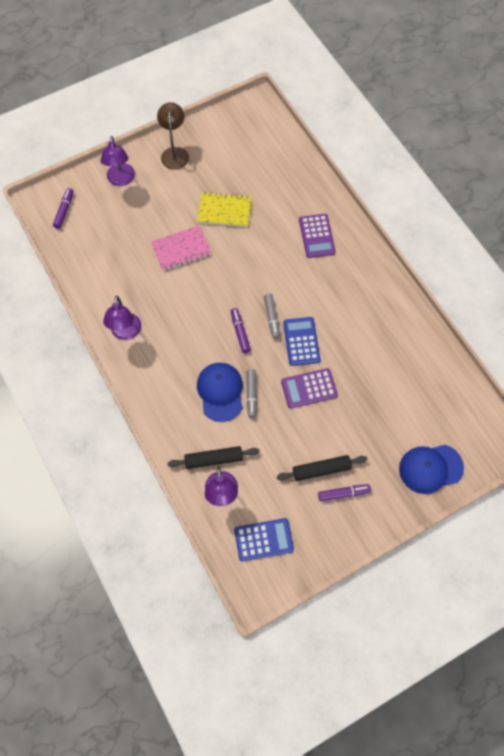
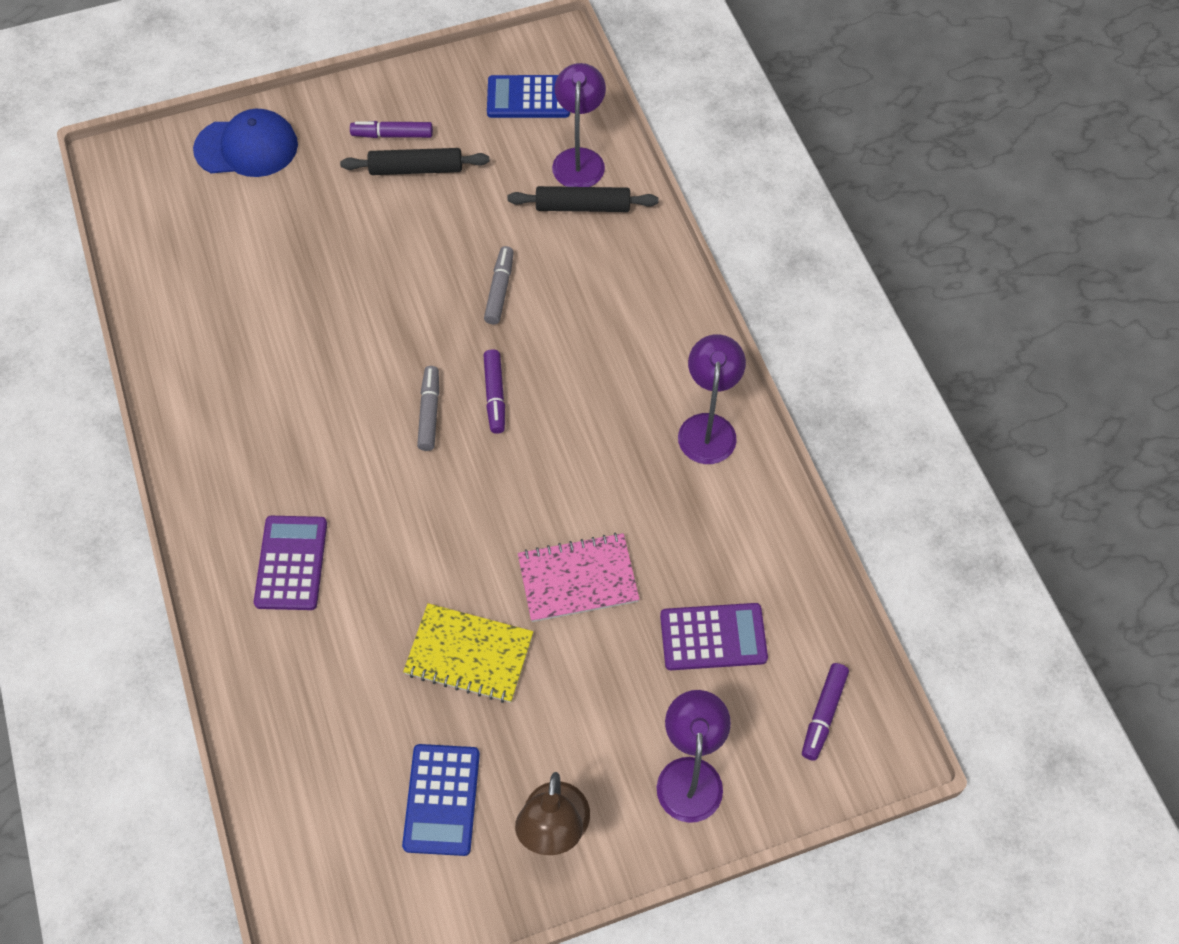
camera: 170 degrees left, 5 degrees down
(220, 392) = (552, 302): blue cap -> none
(301, 341) = (387, 363): blue calculator -> blue calculator (442, 799)
(309, 388) = (398, 285): purple calculator -> purple calculator (713, 637)

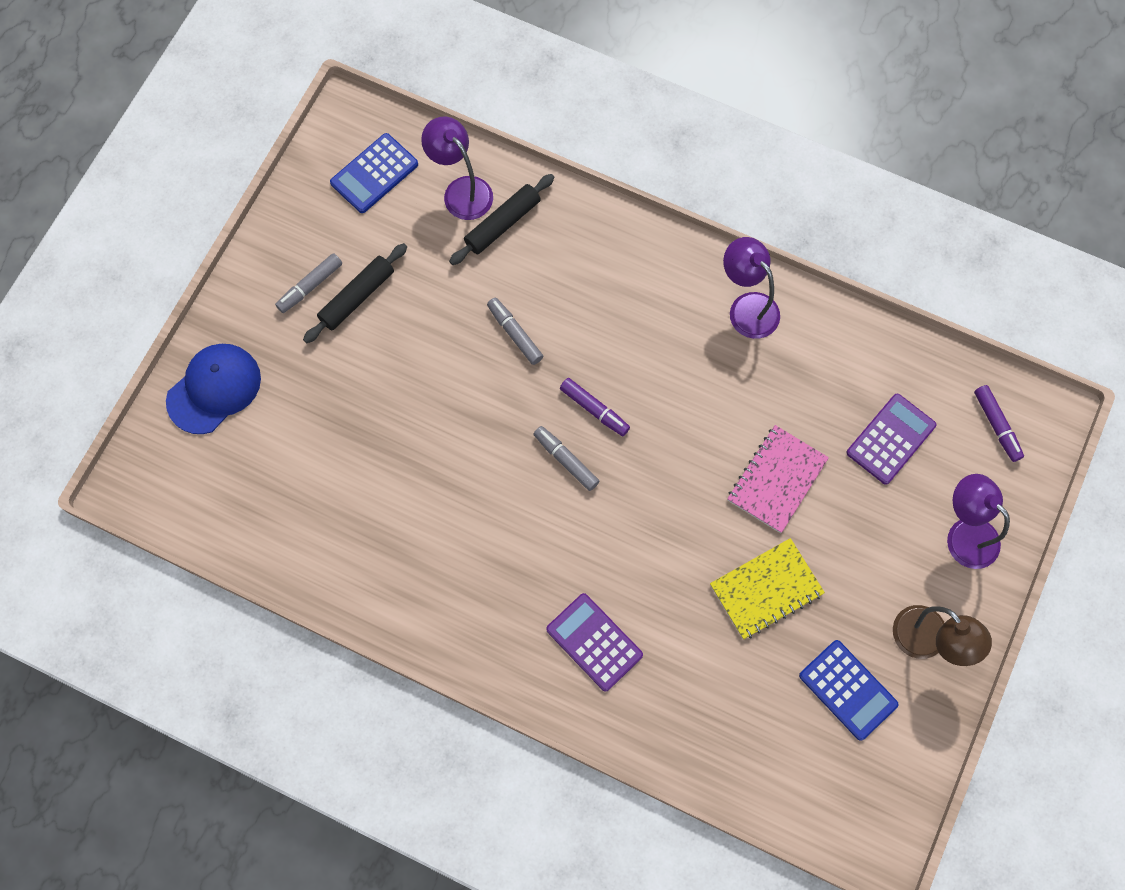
camera: 45 degrees left, 10 degrees up
(392, 135) = (310, 286): purple marker -> grey marker

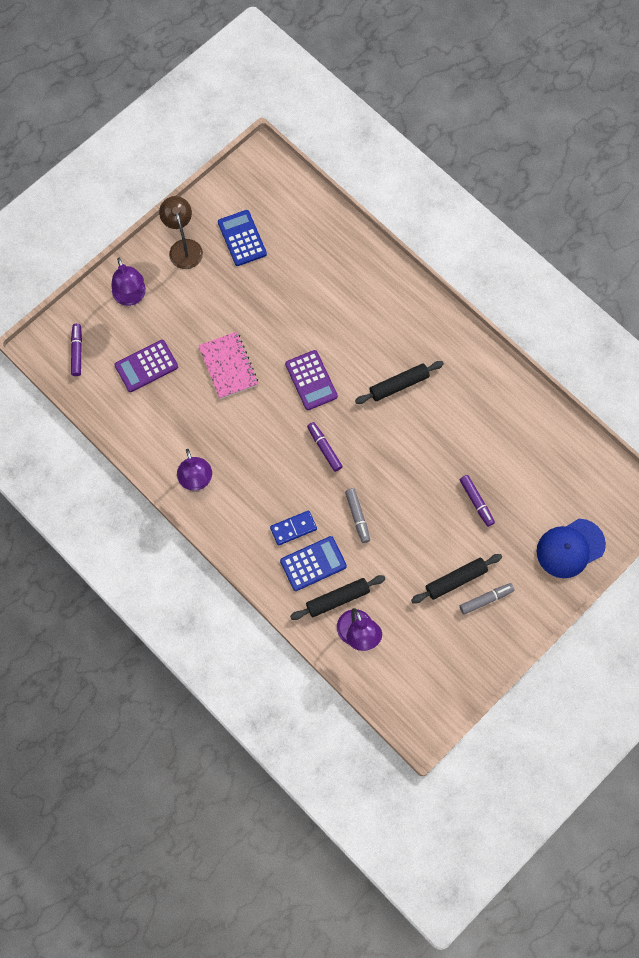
camera: 160 degrees left, 0 degrees up
(360, 408) = (476, 502): none -> purple marker
(374, 174) = (416, 671): blue calculator -> blue calculator (313, 563)
(523, 537) = (399, 385): none -> black rolling pin
(566, 460) = (355, 422): grey marker -> none
(594, 290) = (293, 528): none -> blue domino
(594, 642) = (378, 311): purple calculator -> purple calculator (311, 380)
(766, 589) = (264, 306): yellow notebook -> none
(777, 480) = (228, 366): pink notebook -> pink notebook turned 75 degrees counterclockwise

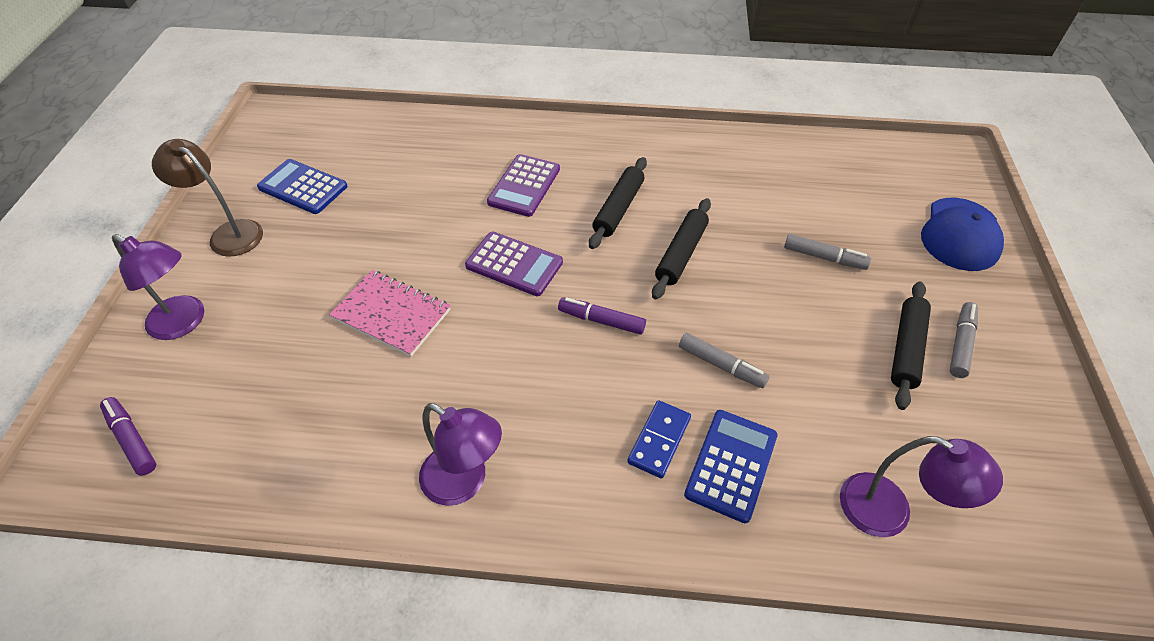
camera: 40 degrees left, 20 degrees down
(146, 366) = (266, 387): purple calculator -> purple calculator (524, 186)
(337, 599) = (811, 485): black rolling pin -> black rolling pin (681, 254)
(476, 502) = (824, 257): purple marker -> grey marker

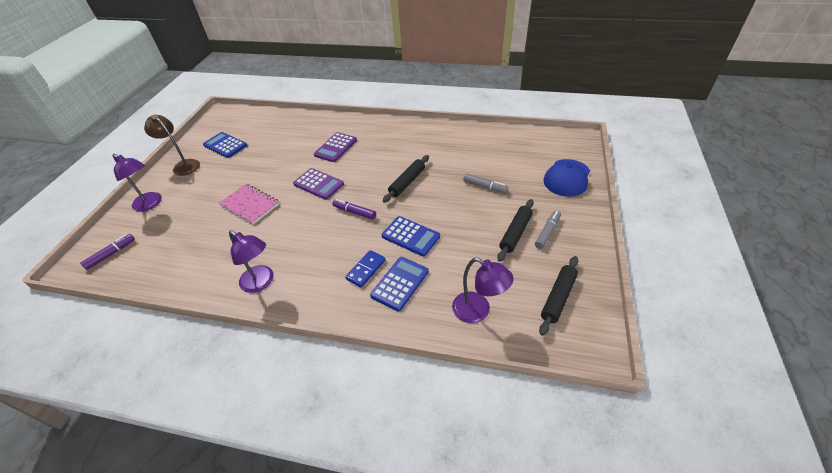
camera: 10 degrees right, 5 degrees down
(132, 439) = (111, 254): purple marker -> purple marker turned 75 degrees clockwise
(618, 209) = (381, 160): black rolling pin -> black rolling pin (558, 298)
(721, 365) = (410, 236): grey marker -> blue calculator

